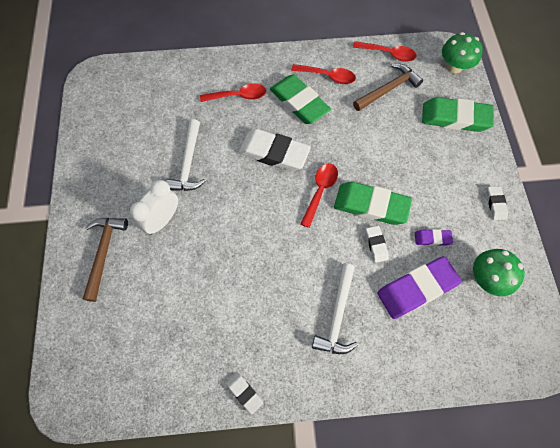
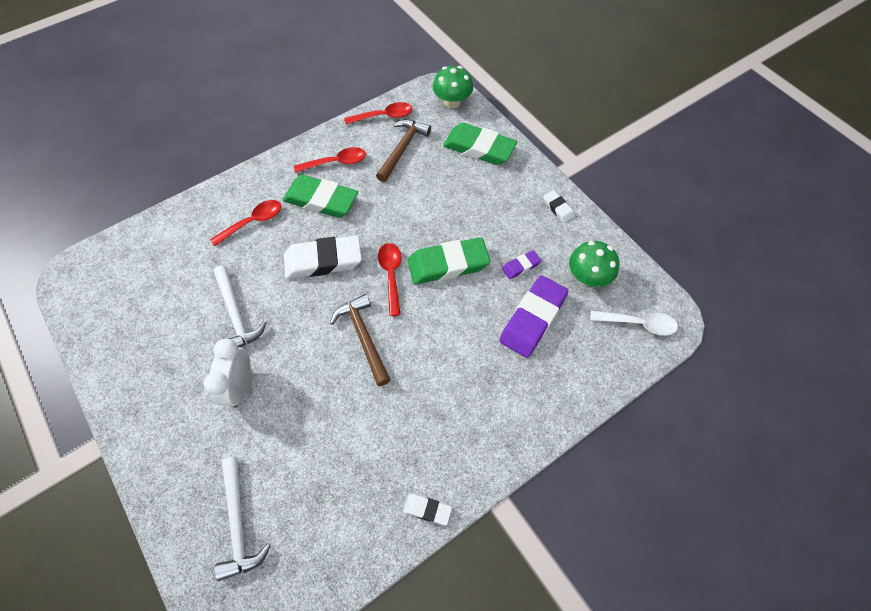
camera: 30 degrees left, 5 degrees down
(104, 253) = (192, 455): brown hammer -> brown hammer (363, 337)
(337, 315) = (475, 383): white hammer -> white hammer (238, 524)
(376, 245) = (473, 298): white eraser -> none
(455, 118) = (479, 148): green eraser -> green eraser turned 45 degrees clockwise
(509, 343) = (638, 324): none -> white spoon

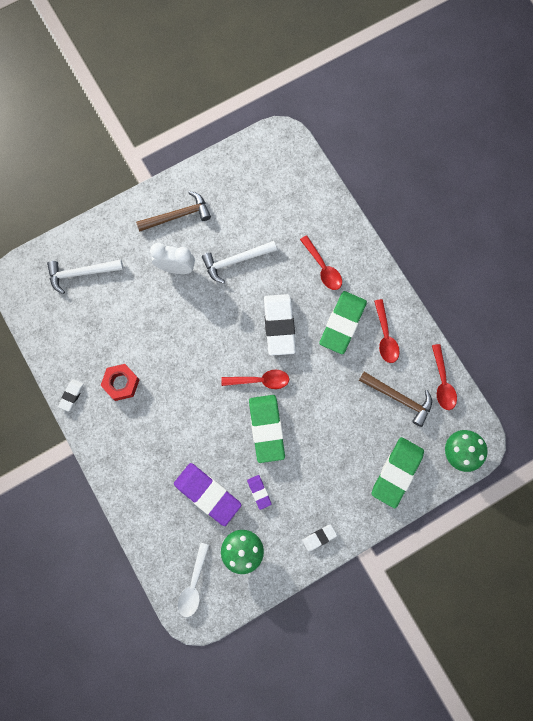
camera: 95 degrees right, 15 degrees up
(363, 337) = (206, 356): brown hammer -> brown hammer (178, 216)
(405, 440) = (121, 383): none -> red nut

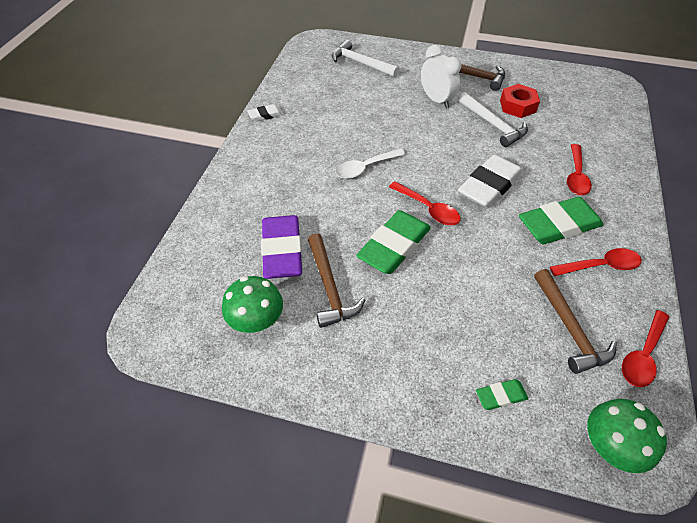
camera: 45 degrees right, 25 degrees down
(121, 383) = (309, 132): red nut -> red nut (517, 106)
(193, 584) = (180, 308): white spoon -> white spoon (365, 168)
(235, 261) = (493, 125): white hammer -> white hammer turned 150 degrees counterclockwise
(259, 492) = (329, 287): purple eraser -> brown hammer
(319, 537) = (343, 380): white eraser -> none
(385, 336) = (600, 266): red spoon -> red spoon turned 135 degrees counterclockwise
(396, 472) = (501, 396): green eraser -> green eraser, size x0.48

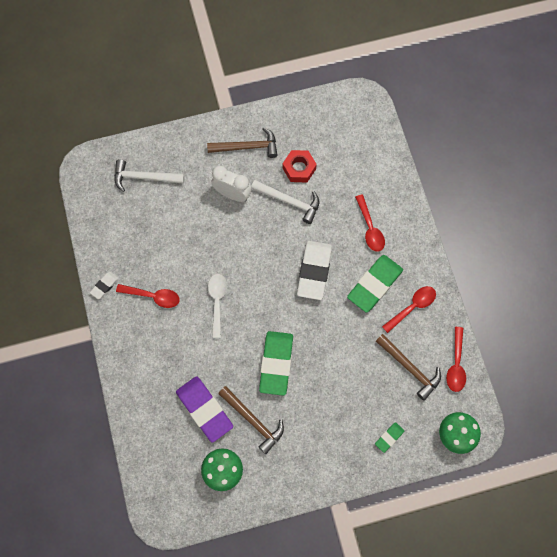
camera: 30 degrees left, 20 degrees up
(365, 168) = (217, 301): white spoon -> white spoon turned 150 degrees clockwise
(428, 209) = (282, 317): red spoon -> red spoon (153, 296)

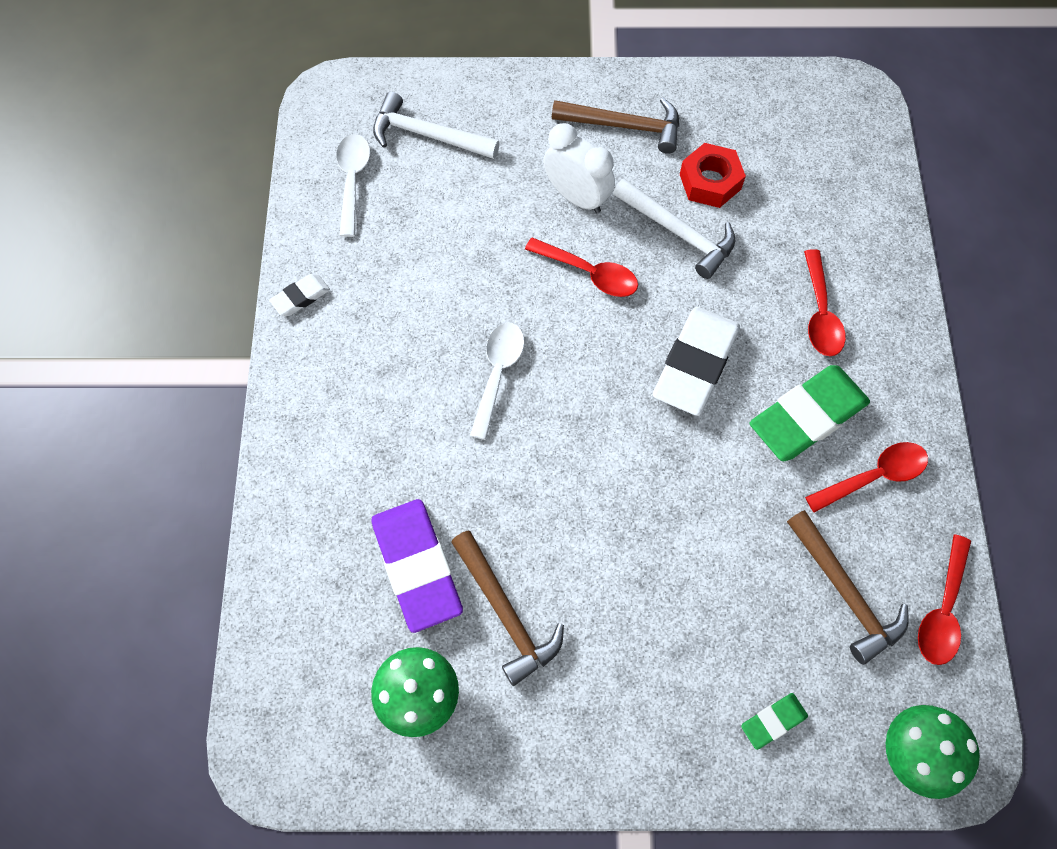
camera: 15 degrees right, 5 degrees down
(112, 214) = (352, 181): none -> white spoon
(153, 296) = (382, 336): red spoon -> red spoon (589, 273)
(276, 364) = (579, 516): green eraser -> none

